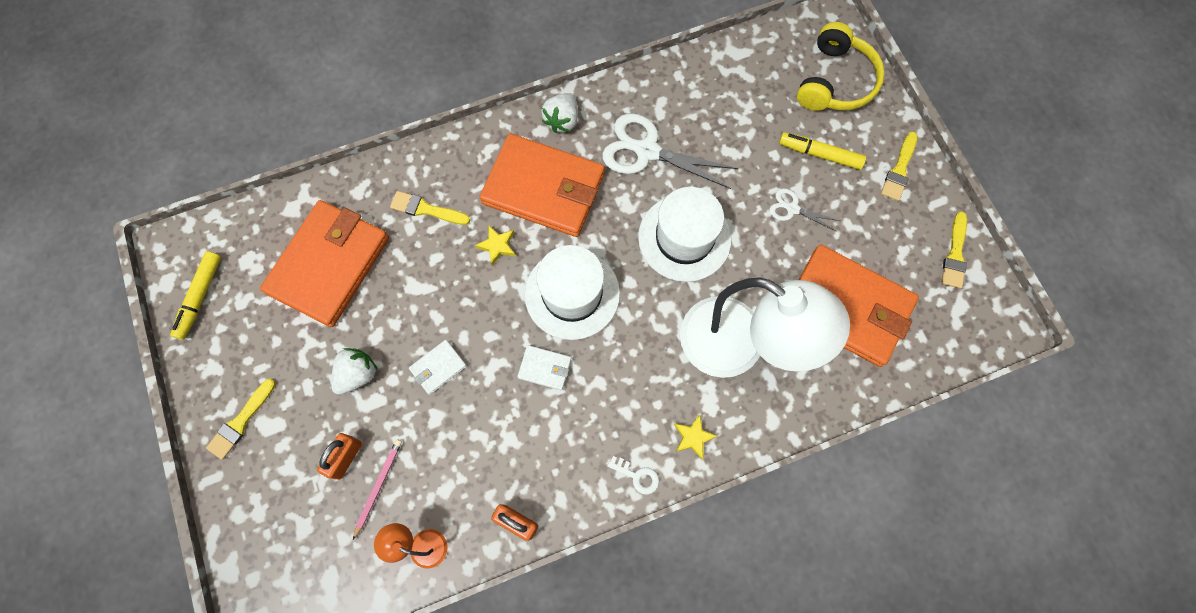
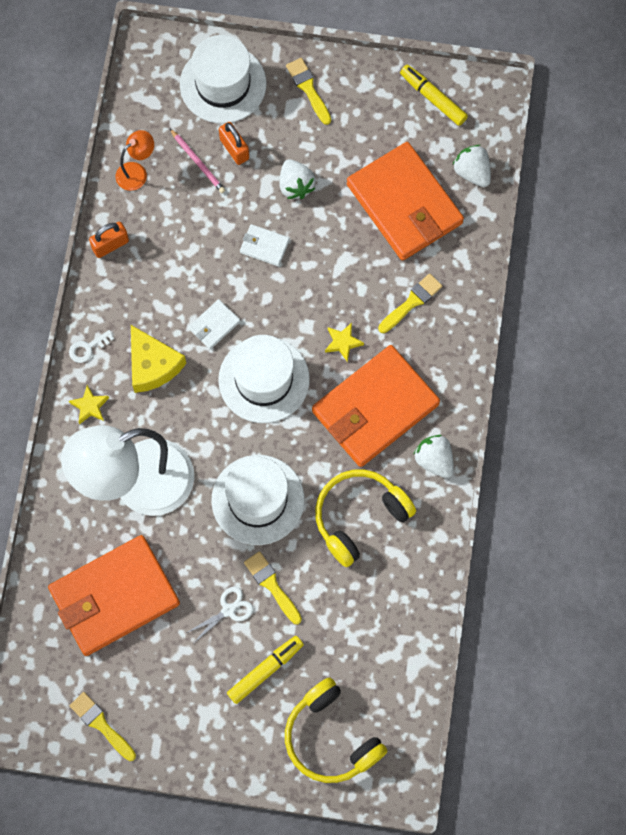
camera: 120 degrees right, 0 degrees up
(267, 223) = (472, 172): none -> white strawberry
(273, 514) = (223, 84): none -> white hat
(438, 367) = (264, 246): white wallet -> white wallet turned 60 degrees counterclockwise
(617, 402) = (152, 365): none -> yellow cheese
(647, 151) = (359, 517): white scissors -> yellow headphones
(899, 170) = (207, 733): yellow brush -> yellow brush (271, 585)

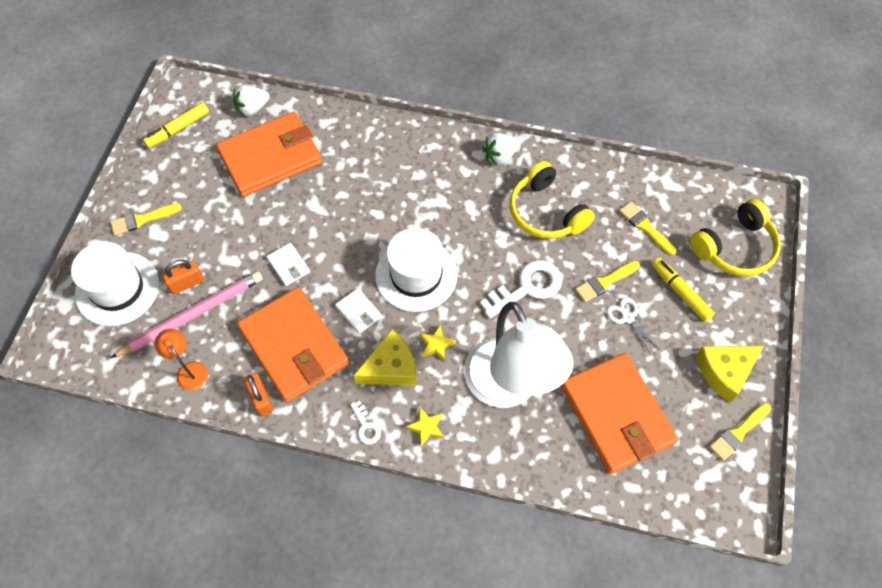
camera: 85 degrees left, 10 degrees down
(171, 715) = (724, 371): none -> yellow cheese
(198, 162) = (192, 315): pink pencil -> pink pencil, size x1.94
(258, 500) = (527, 288): white hat -> white key
(264, 246) = (288, 265): white wallet -> white wallet turned 60 degrees counterclockwise
(295, 185) = (235, 236): white strawberry -> none
(343, 342) = (389, 212): yellow star -> yellow star (436, 345)
(375, 408) = (451, 193): orange wallet -> orange wallet (294, 346)
(412, 302) = (360, 160): yellow brush -> yellow brush (645, 227)

